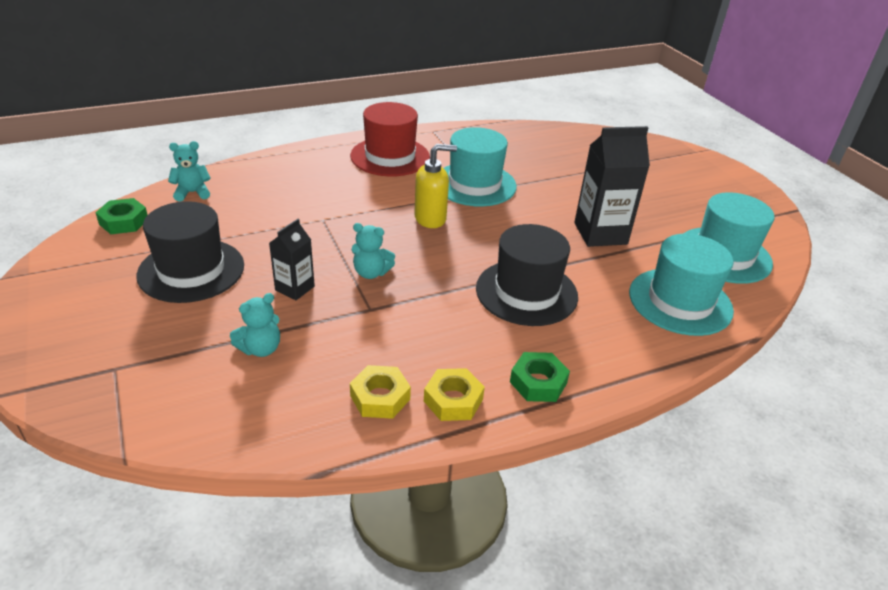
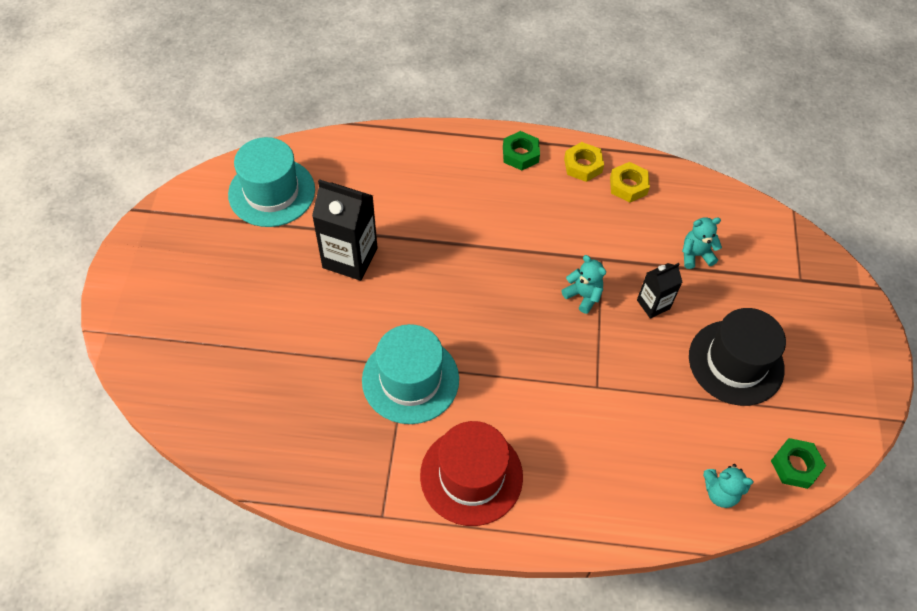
camera: 150 degrees left, 20 degrees up
(431, 218) = (491, 343): yellow soap dispenser -> none
(526, 292) = (470, 224): black hat -> none
(680, 301) = (361, 168): turquoise hat -> none

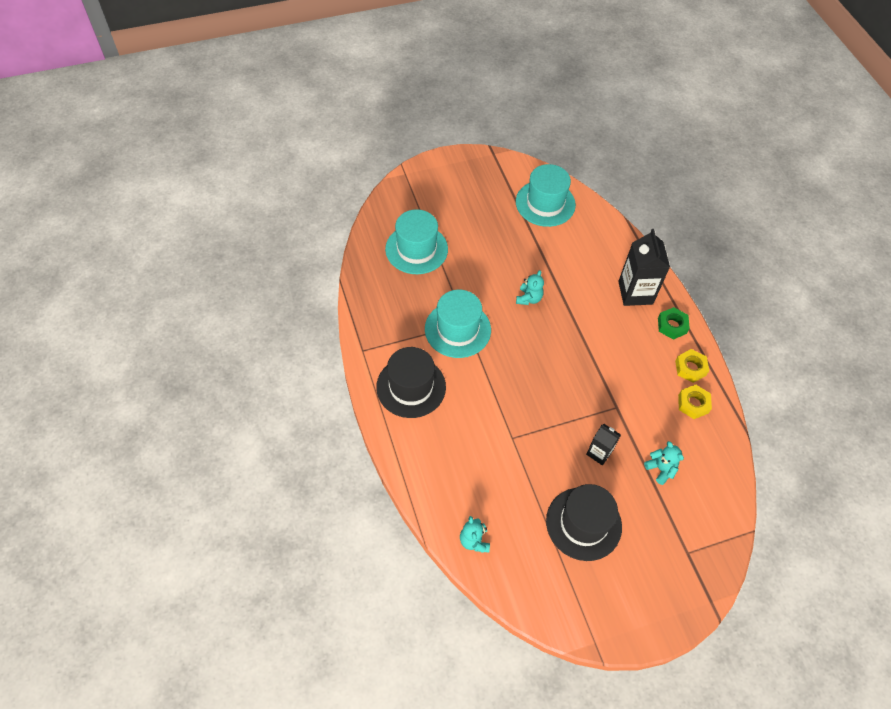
camera: 65 degrees right, 0 degrees up
(251, 374) = (416, 249): none -> turquoise hat
(350, 258) = (523, 263): black carton -> black carton (635, 293)
(471, 476) = (411, 387): red hat -> black hat
(583, 296) = (578, 405): turquoise teddy bear -> turquoise teddy bear (529, 298)
(795, 466) = (521, 588): green nut -> none

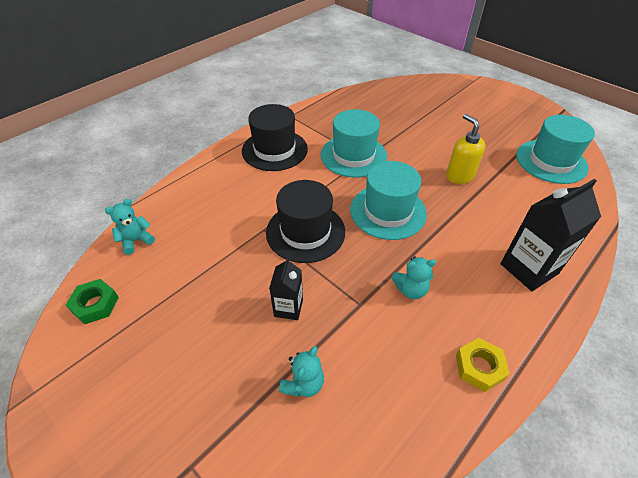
camera: 65 degrees right, 10 degrees down
(416, 249) = (410, 108): turquoise hat -> turquoise hat (388, 211)
(527, 271) = (459, 176): none -> yellow soap dispenser
(529, 298) = (430, 187): turquoise teddy bear -> turquoise teddy bear (411, 289)
(583, 523) = (189, 324): black hat -> black hat (305, 232)
(672, 326) = (522, 323): green nut -> green nut (95, 304)
(693, 404) = (427, 390): yellow nut -> none

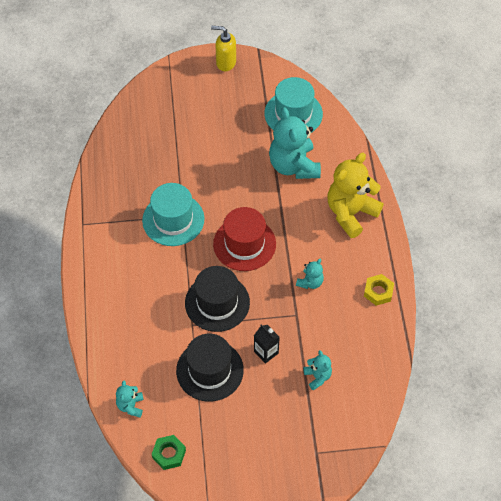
camera: 50 degrees left, 10 degrees up
(274, 150) = (115, 264): black hat -> black hat (209, 370)
(388, 211) = (244, 244): turquoise hat -> red hat
(459, 176) = (254, 176): yellow soap dispenser -> yellow soap dispenser (225, 62)
(508, 193) = (294, 166): none -> turquoise teddy bear
(528, 269) = (350, 213): black carton -> yellow teddy bear

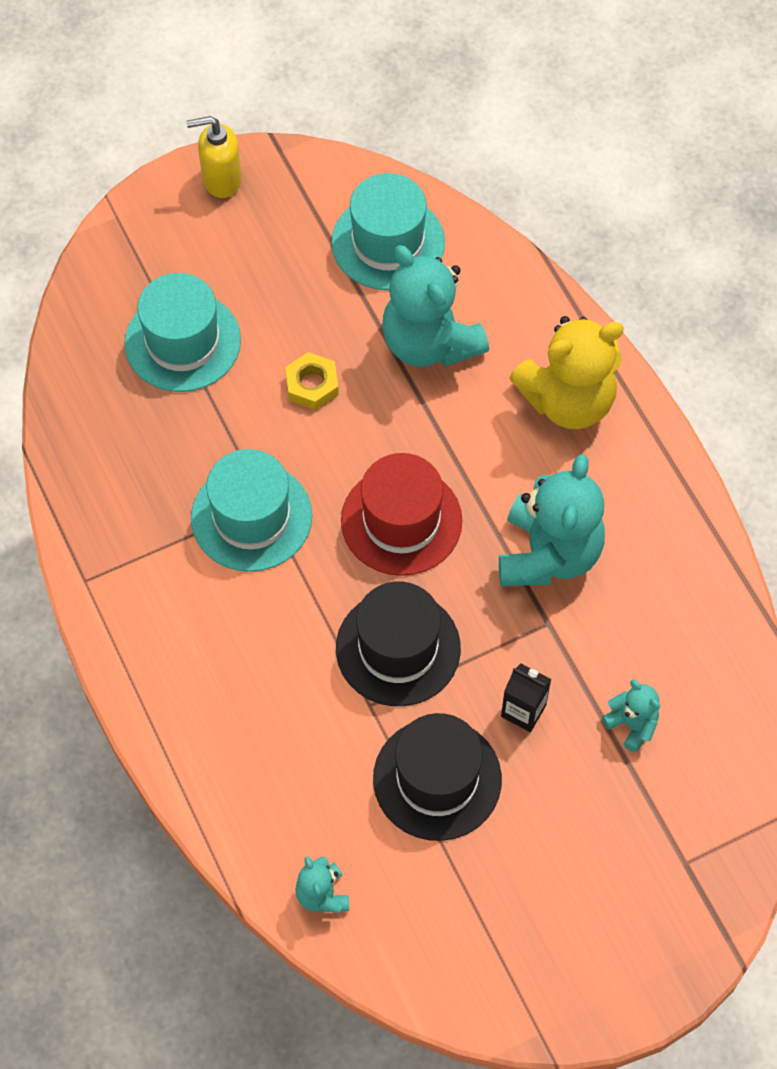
camera: 20 degrees left, 5 degrees up
(169, 454) = (428, 958): green nut -> none
(175, 130) = (182, 342): none -> turquoise hat
(310, 282) = (548, 554): turquoise teddy bear -> turquoise teddy bear, size x2.12
(350, 213) = (568, 401): yellow teddy bear -> yellow teddy bear turned 135 degrees counterclockwise
(378, 292) = (675, 532): yellow nut -> yellow nut (312, 385)

